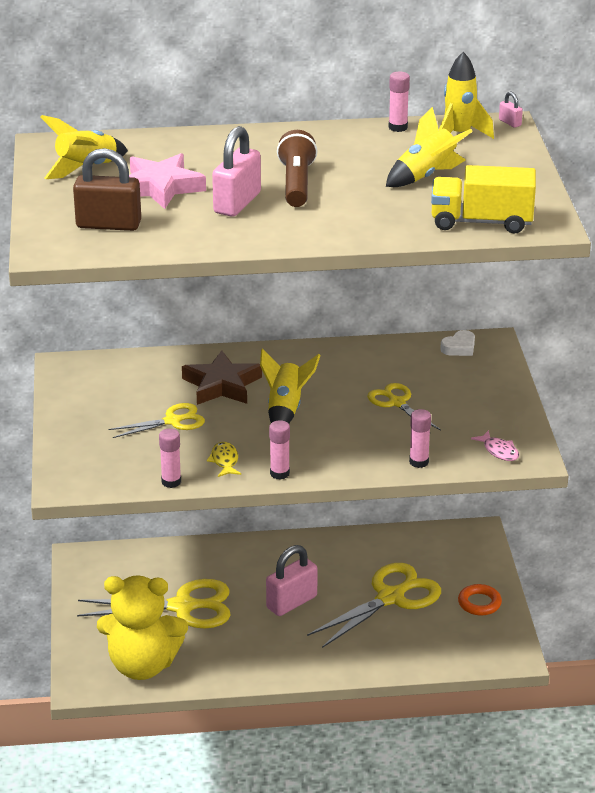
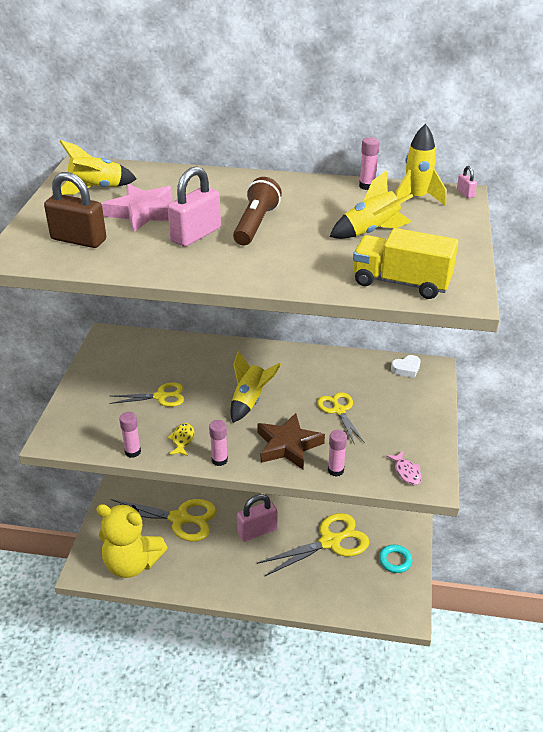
camera: 15 degrees right, 5 degrees up
(222, 385) = (212, 371): brown star -> brown star (288, 445)
(479, 603) = (395, 561): orange ring -> turquoise ring

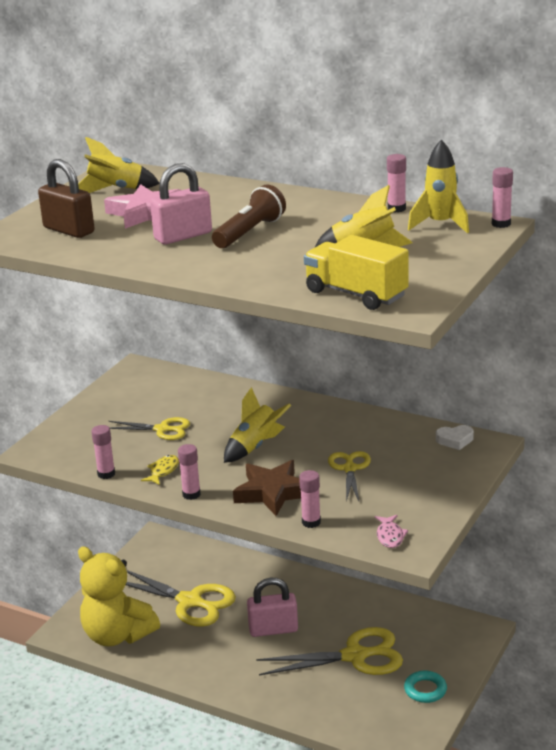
camera: 20 degrees right, 10 degrees down
(465, 193) = (501, 224): pink padlock -> pink glue stick

